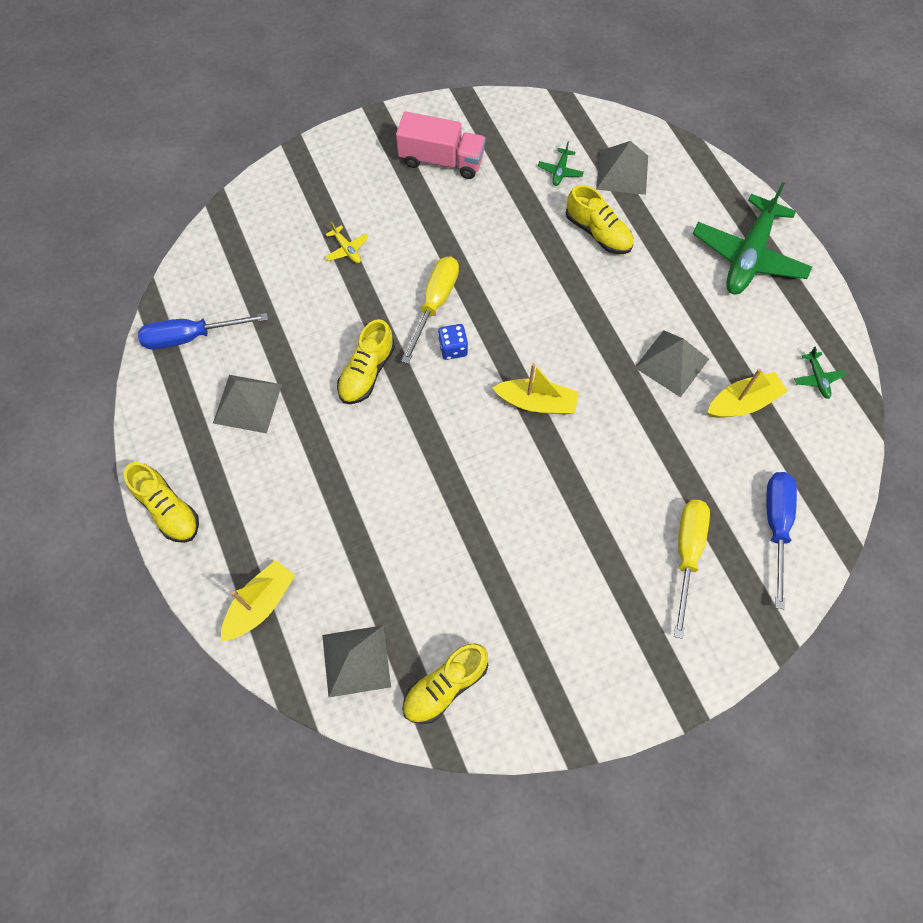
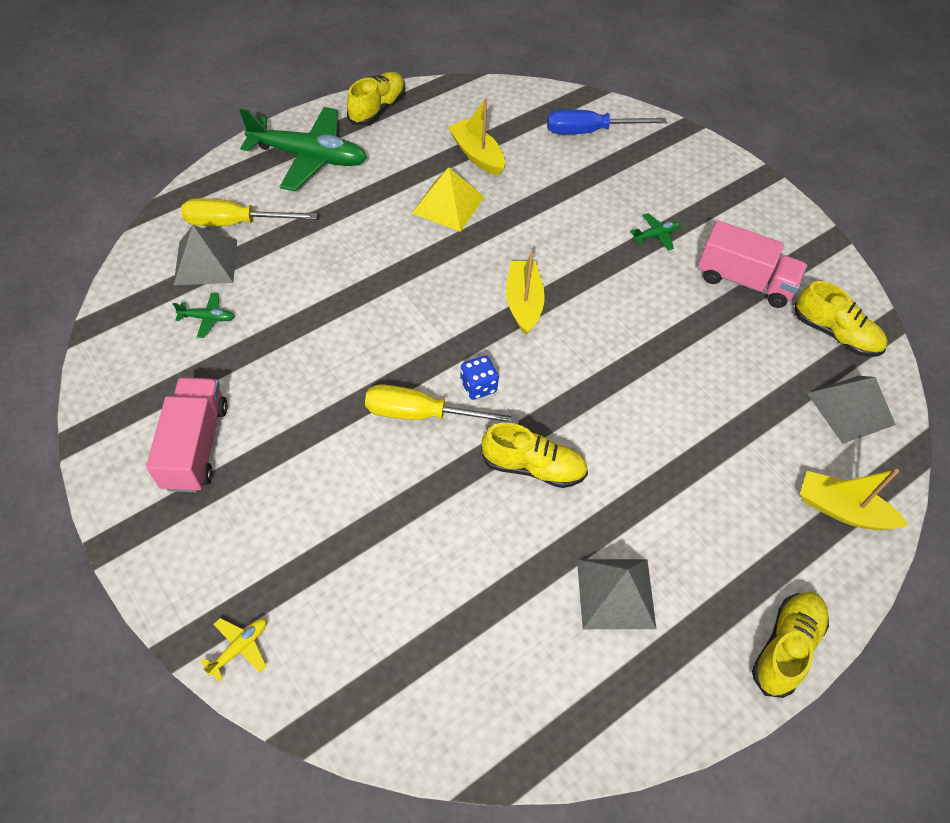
camera: 105 degrees left, 10 degrees down
(191, 337) = (540, 701): blue screwdriver -> none
(347, 249) = (358, 530): yellow plane -> yellow plane (240, 648)
(530, 618) = (744, 281): none -> pink truck
(598, 232) = (295, 275): yellow shoe -> yellow shoe (377, 108)
(671, 363) = (448, 205): grey pyramid -> yellow pyramid
(687, 554) = (637, 183): yellow screwdriver -> yellow screwdriver (235, 223)
(817, 378) = (438, 110): green plane -> green plane (656, 235)

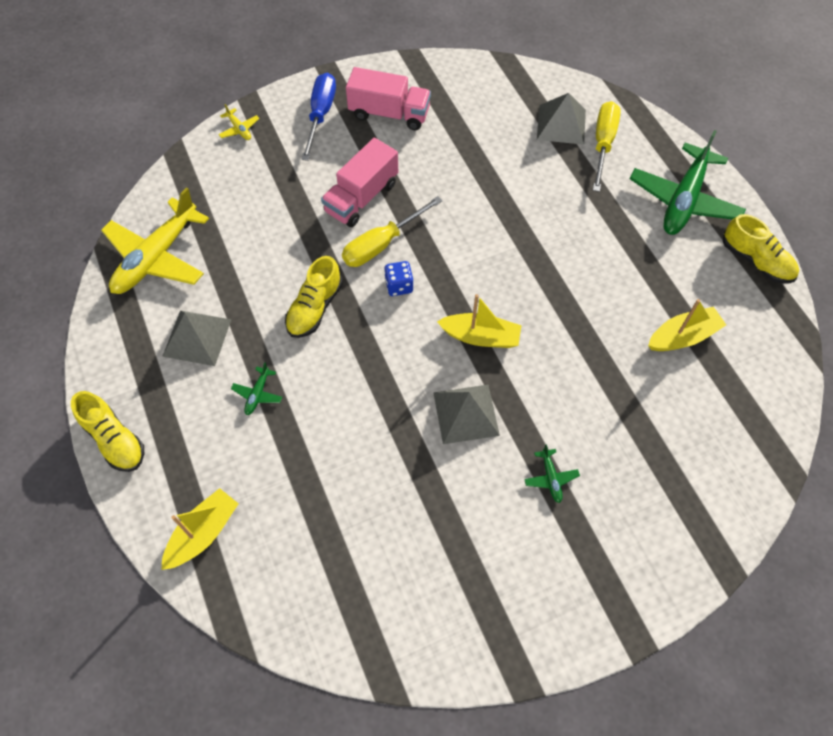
camera: 105 degrees right, 5 degrees up
(208, 318) = (502, 123): green plane -> green plane (257, 394)
(422, 414) = (382, 244): yellow screwdriver -> yellow screwdriver turned 150 degrees counterclockwise
(448, 205) = (612, 299): yellow pyramid -> none
(506, 693) = (156, 257): none -> yellow plane
(589, 131) = (719, 456): blue screwdriver -> blue screwdriver (320, 115)
(744, 281) = (474, 548): pink truck -> pink truck (361, 197)
(835, 334) = (389, 616): yellow shoe -> none
(850, 408) = (298, 590): grey pyramid -> grey pyramid (466, 413)

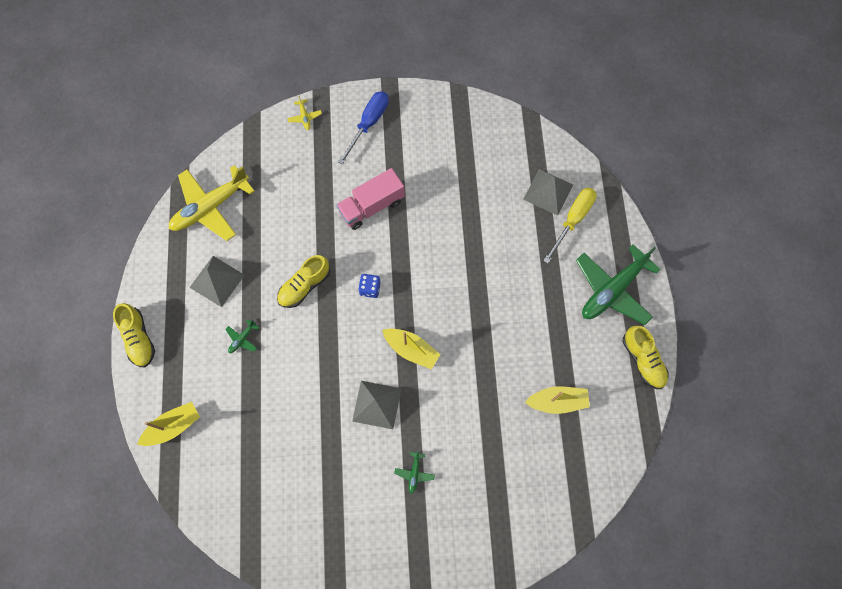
camera: 20 degrees right, 10 degrees up
(382, 244) = (371, 250): yellow screwdriver -> none
(389, 113) = (420, 139): pink truck -> none

